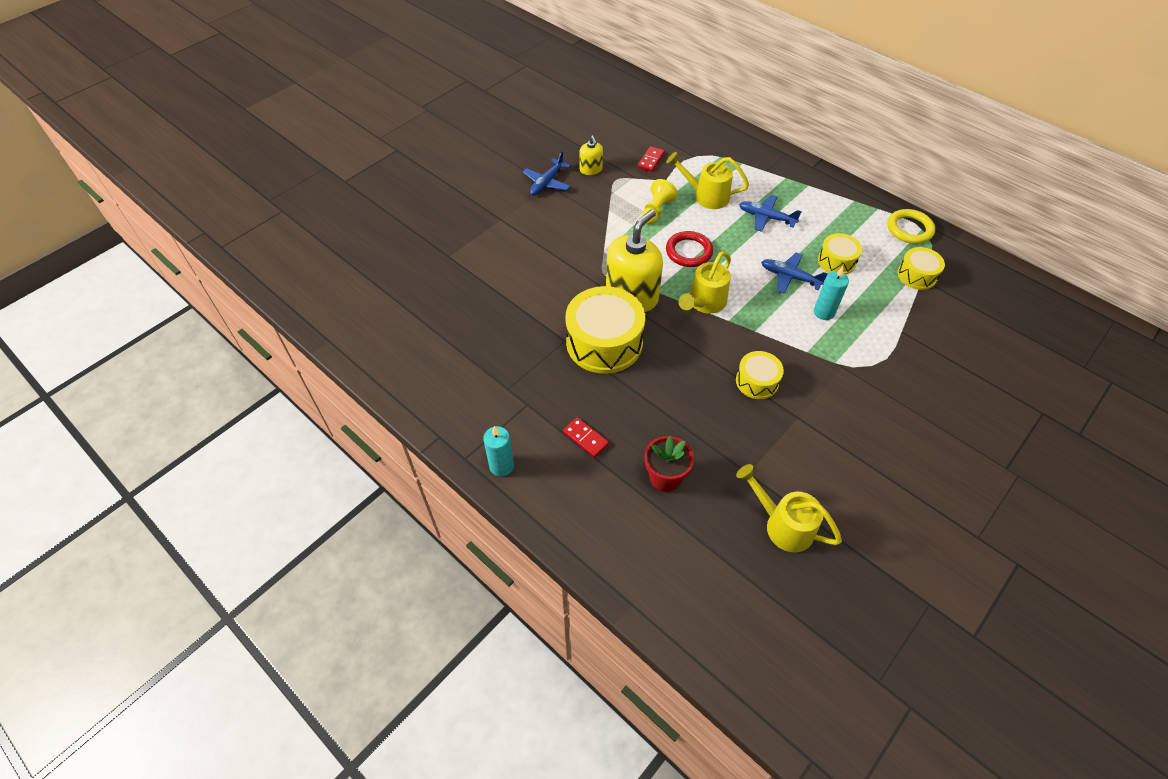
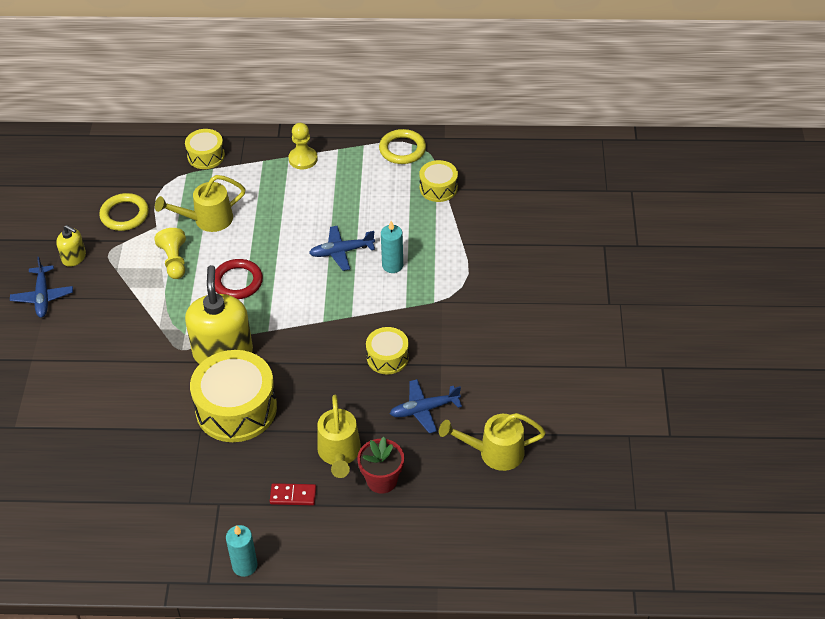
camera: 40 degrees left, 5 degrees down
(650, 160) = (124, 215): red domino -> yellow ring
(704, 303) = (290, 319): yellow watering can -> yellow watering can (339, 453)
(766, 217) = (277, 209): blue plane -> blue plane (424, 409)
(818, 193) = (303, 159): none -> yellow pawn
(836, 261) = (367, 214): yellow drum -> yellow drum (206, 156)

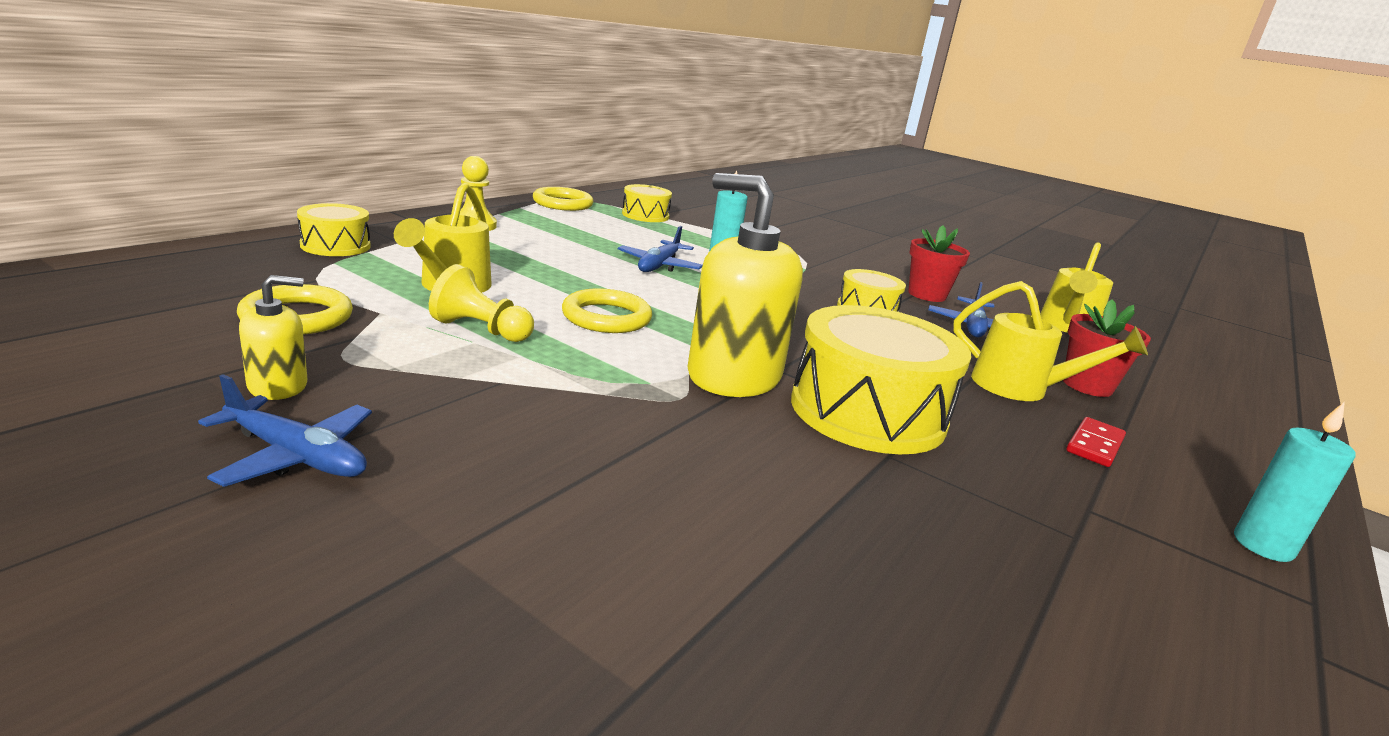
camera: 60 degrees left, 25 degrees down
(237, 282) = (606, 317): red ring -> yellow ring
(464, 371) = (926, 295): none -> red flower pot

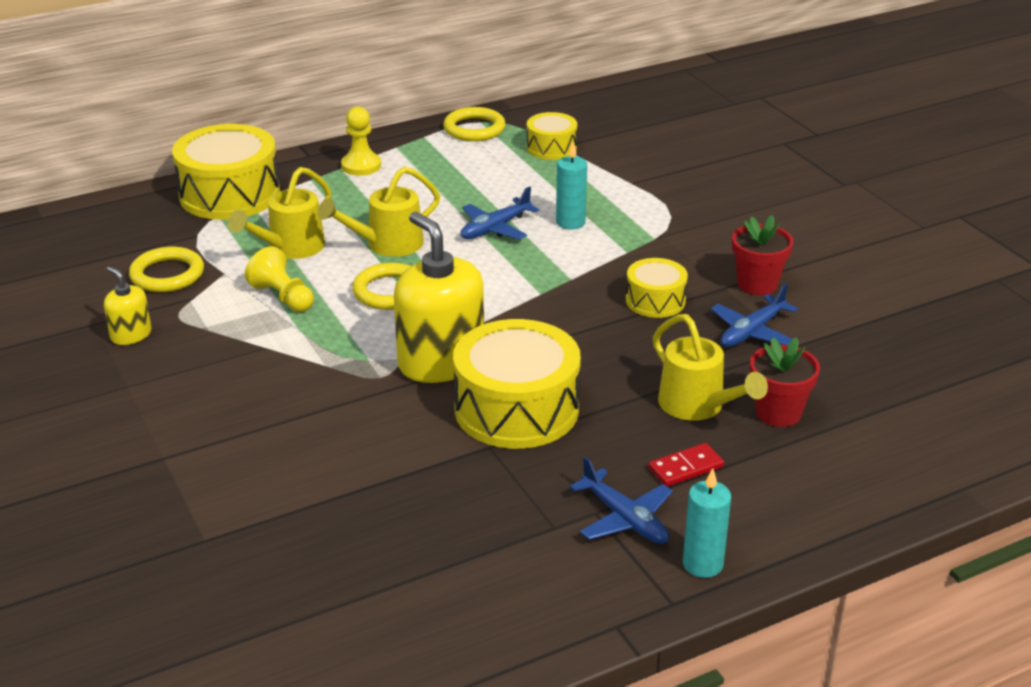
camera: 30 degrees right, 10 degrees up
(278, 386) = (131, 335): yellow soap dispenser -> yellow soap dispenser turned 135 degrees counterclockwise
(296, 456) = (119, 387): blue plane -> blue plane (624, 518)
(335, 246) = (230, 194): yellow drum -> yellow drum, size x1.87
(1066, 327) = (876, 342): yellow watering can -> yellow watering can (387, 244)

